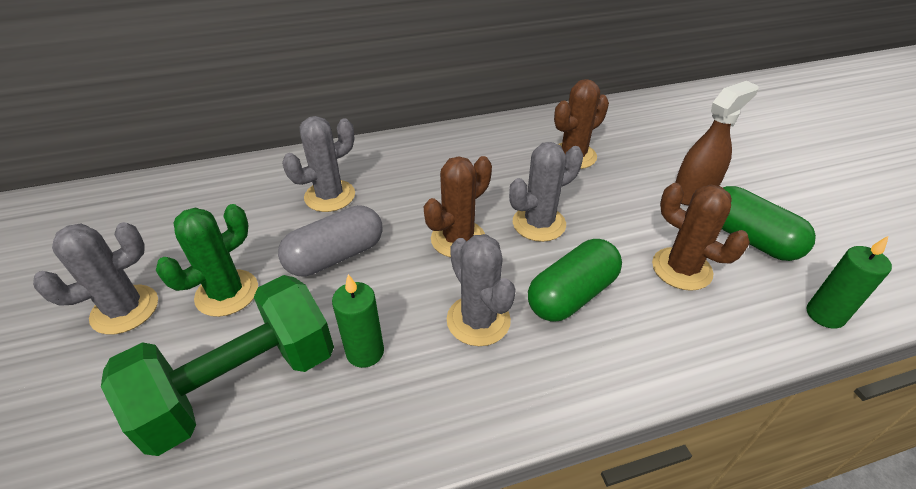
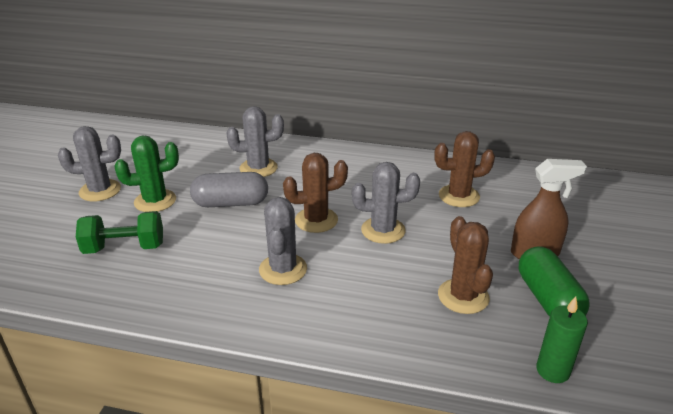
camera: 30 degrees right, 10 degrees down
(241, 384) = (124, 248): green dumbbell -> green dumbbell, size x0.64
(365, 352) = (201, 259): green candle -> none
(571, 295) = (360, 280): green capsule -> none

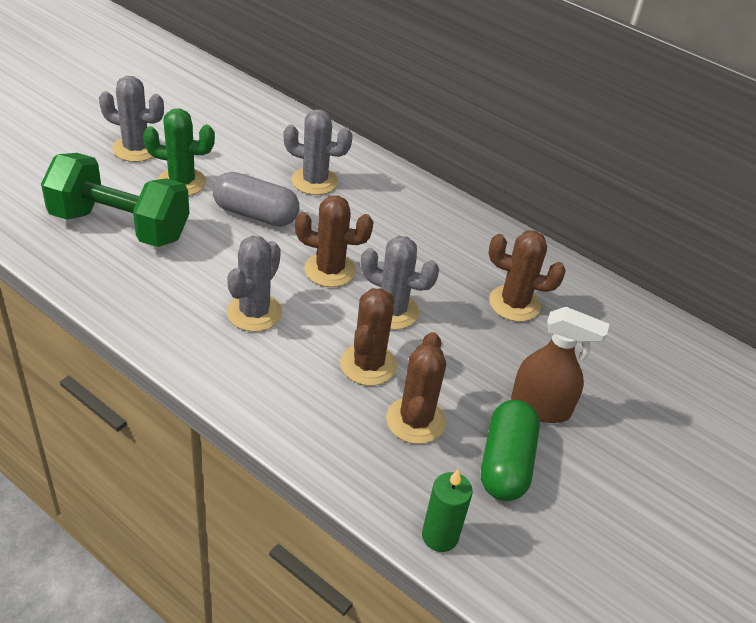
camera: 20 degrees right, 10 degrees up
(124, 248) = (120, 226): green dumbbell -> green dumbbell, size x1.55
(397, 272) = (368, 364): none -> brown cactus

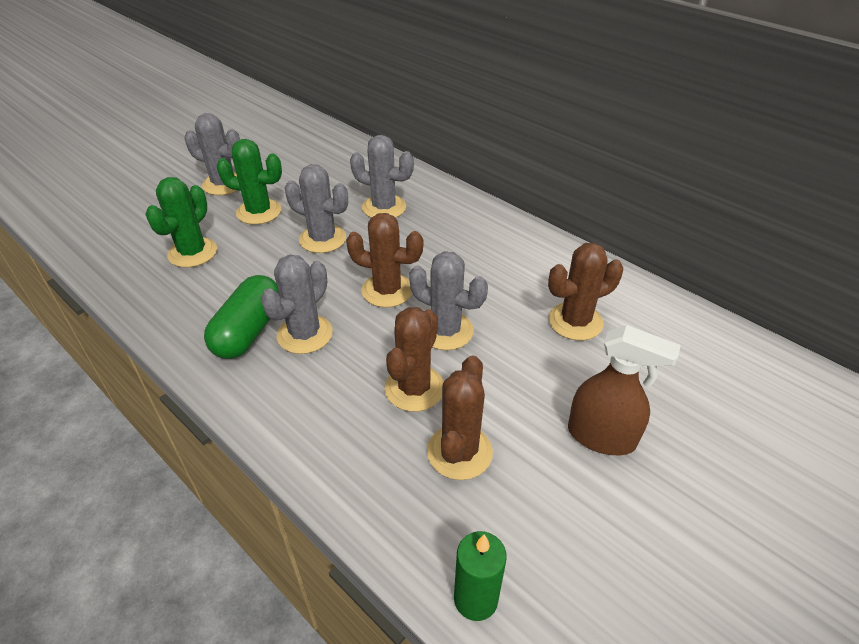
camera: 10 degrees right, 0 degrees up
(120, 226) = (192, 253): green dumbbell -> green cactus
(255, 214) = (322, 239): grey capsule -> grey cactus
(505, 463) = (559, 504): green capsule -> green capsule (248, 331)
(514, 304) = (575, 321): brown cactus -> brown cactus turned 45 degrees counterclockwise

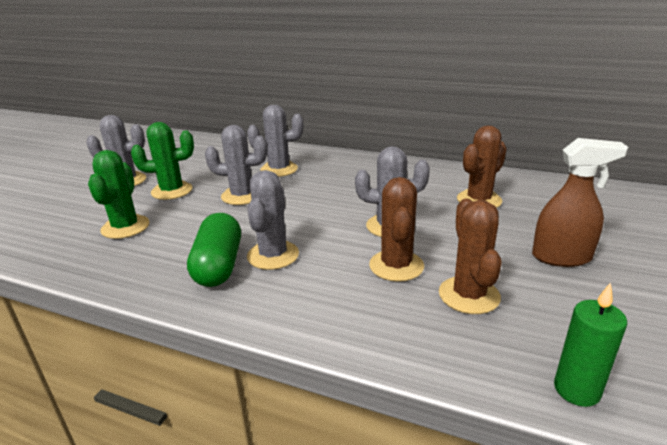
camera: 20 degrees left, 15 degrees down
(387, 290) = (322, 214): brown cactus -> none

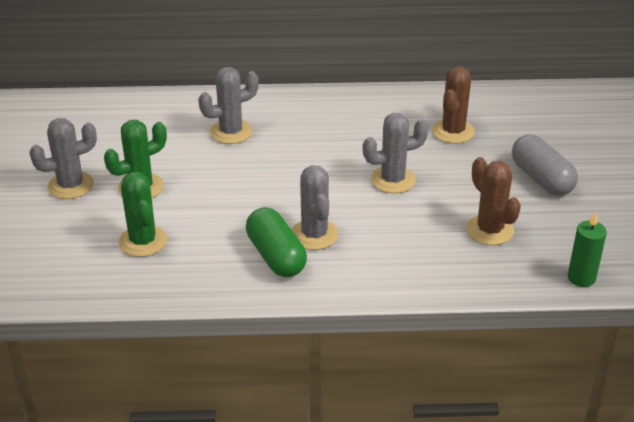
camera: 25 degrees left, 10 degrees up
(242, 196) = (224, 176): grey cactus -> none
(396, 266) = (423, 218): brown cactus -> none
(562, 257) = (541, 178): brown spray bottle -> grey capsule

